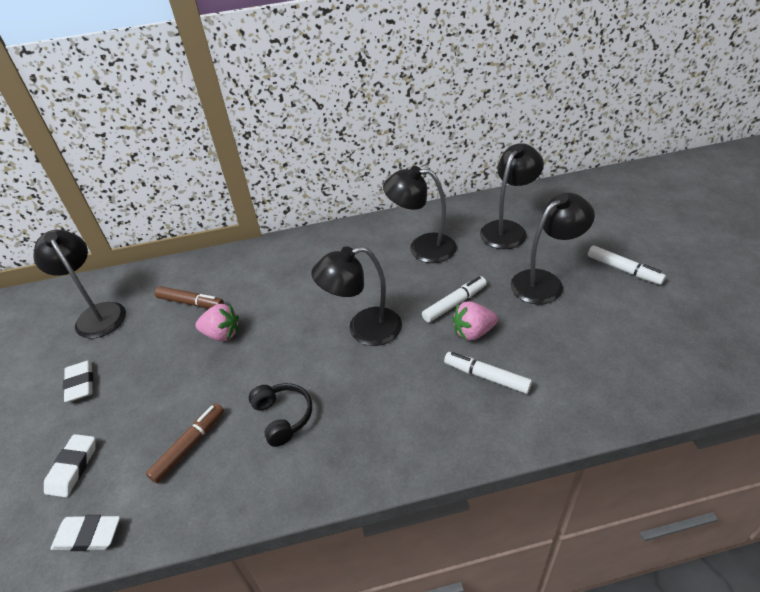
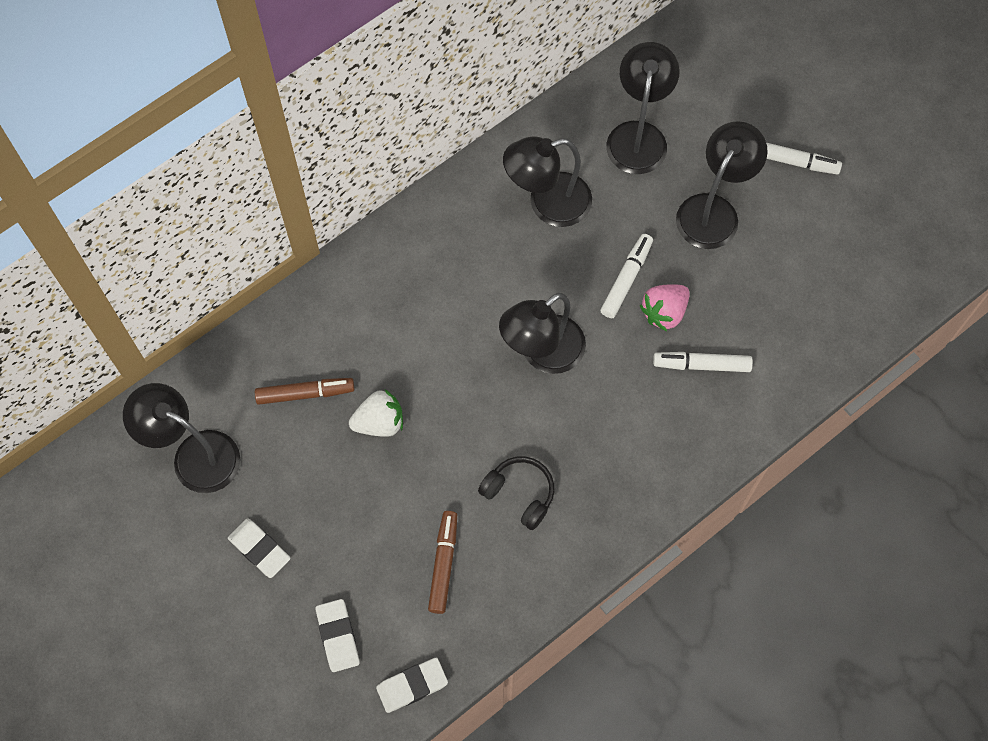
camera: 30 degrees left, 25 degrees up
(222, 334) = (379, 422): pink strawberry -> white strawberry

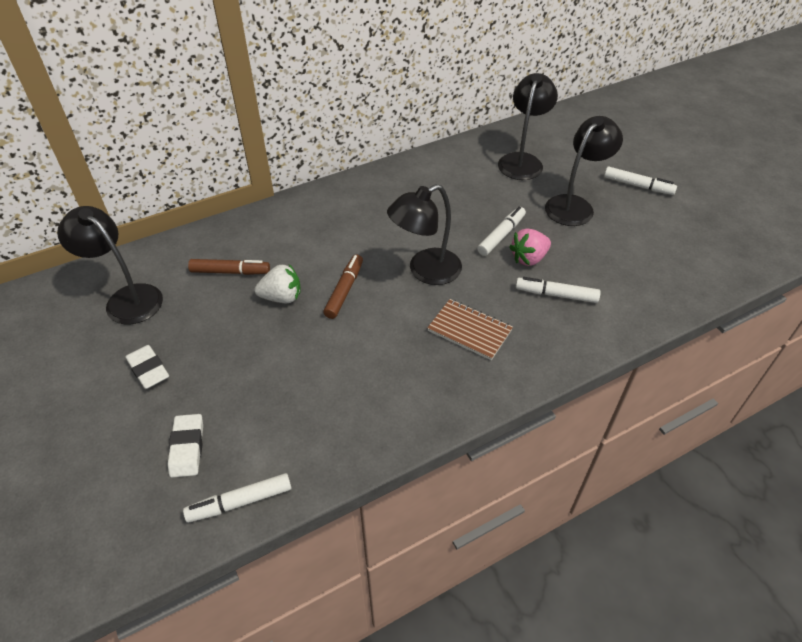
camera: 10 degrees right, 20 degrees down
(412, 686) = (240, 502): white eraser -> white marker
(443, 564) = (302, 404): brown marker -> brown marker (344, 290)
(520, 494) = (384, 362): black headphones -> none
(547, 204) = (448, 188): black lamp -> none
(608, 434) = (469, 330): none -> brown notebook

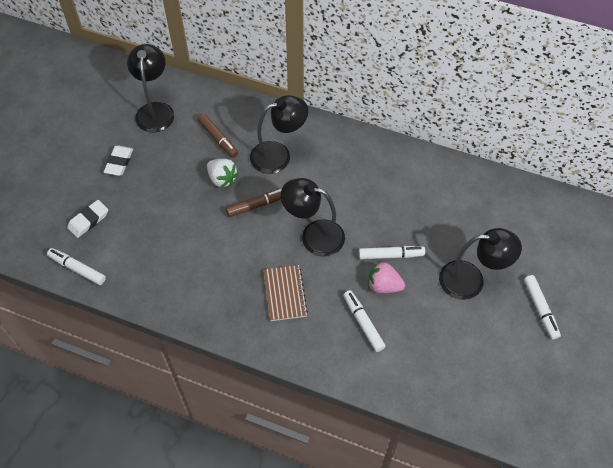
camera: 50 degrees right, 10 degrees up
(522, 161) = (489, 216): black lamp -> black lamp (278, 155)

